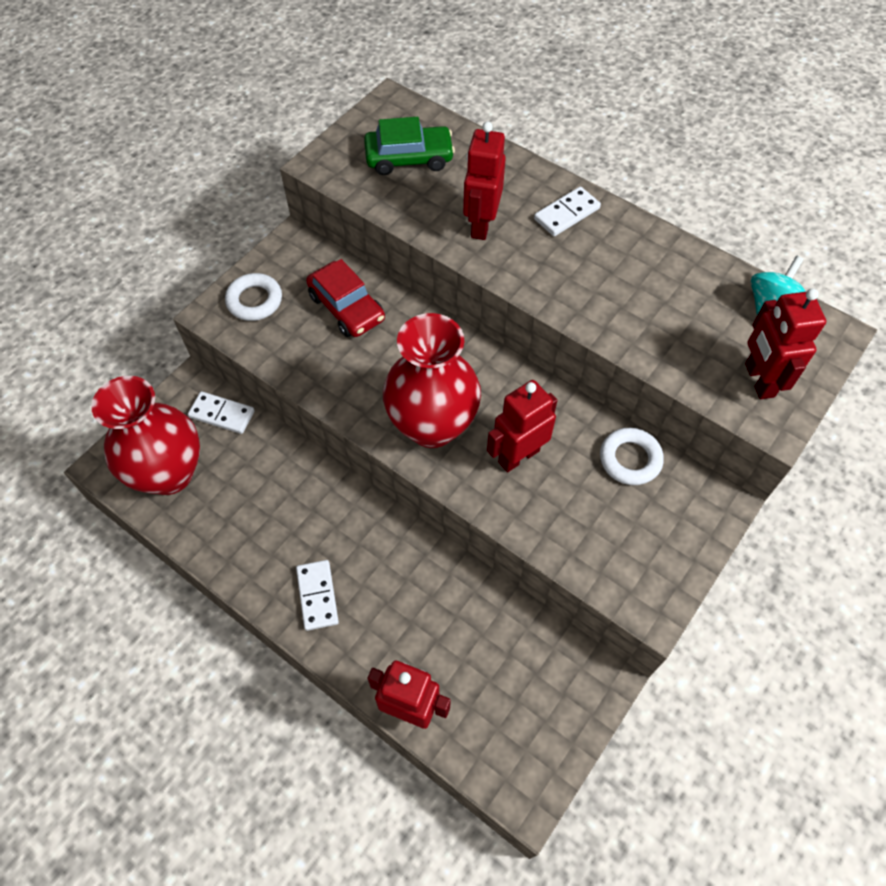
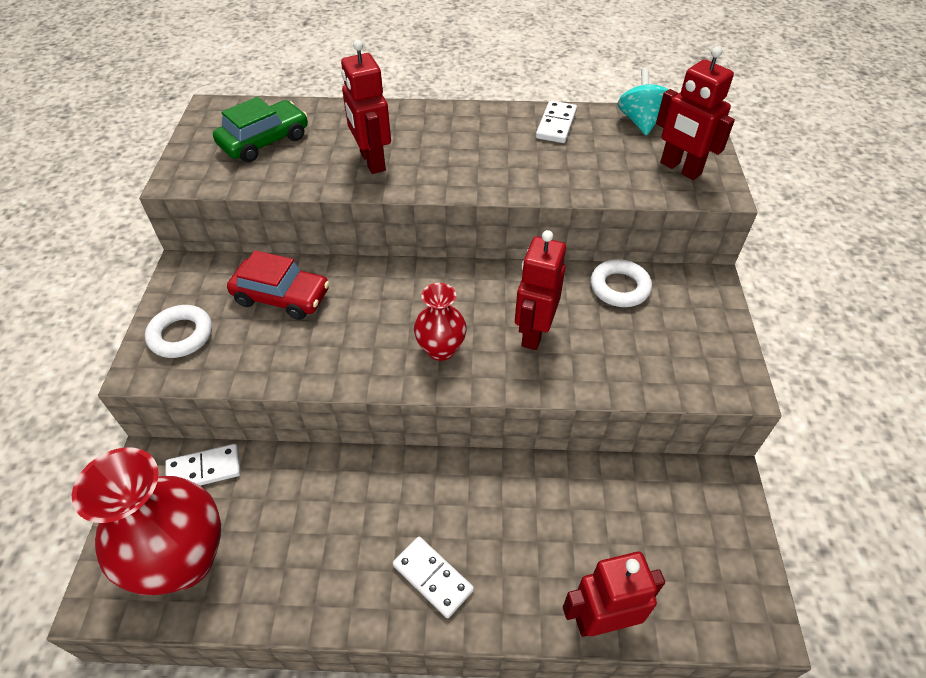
camera: 35 degrees left, 10 degrees down
(432, 425) = (441, 349): red vase -> red vase, size x0.52
(566, 214) = (436, 126): white domino -> white domino (556, 124)

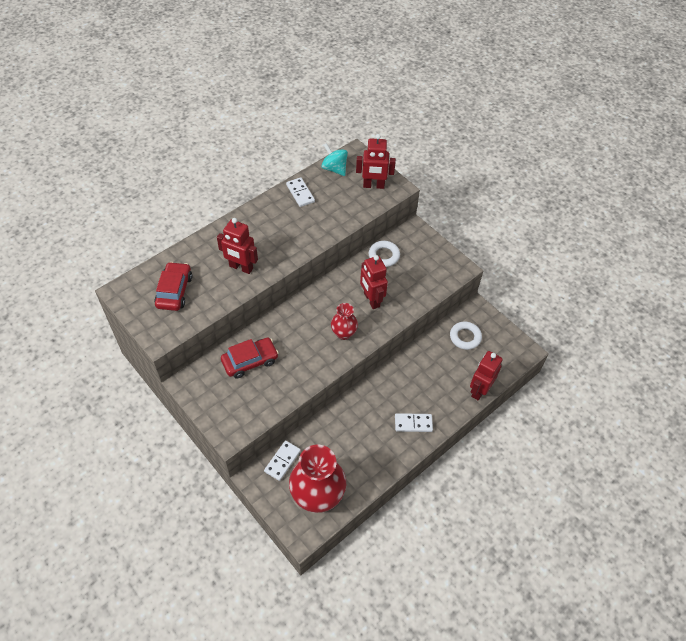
camera: 45 degrees left, 5 degrees up
(181, 335) = (227, 410): white ring -> white ring (465, 337)
(264, 141) = (174, 291): green car -> red car

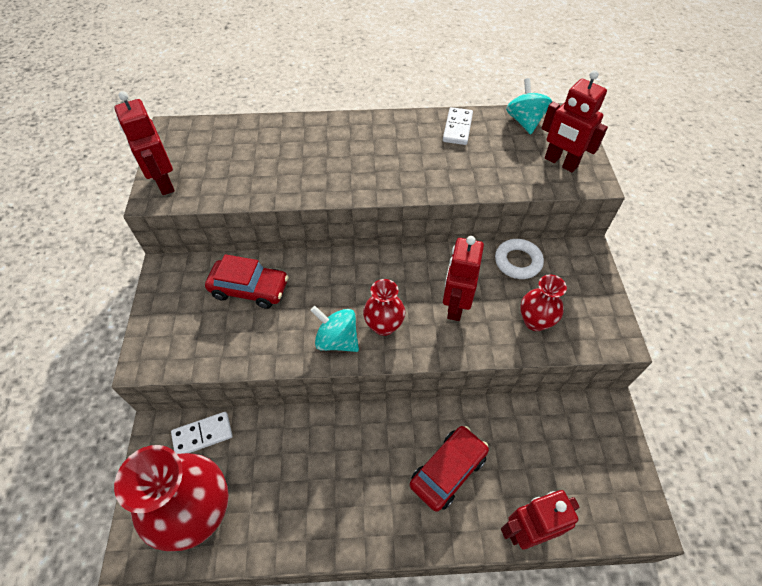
camera: 40 degrees right, 0 degrees up
(174, 291) = (220, 157): red car -> red car (448, 470)
(241, 267) = (312, 171): red robot -> red robot (164, 183)
(326, 356) = (337, 340): none -> turquoise spinning top
(413, 423) = (395, 508): white domino -> none
(417, 283) = (535, 321): none -> red vase
(465, 337) = (563, 438): white ring -> none

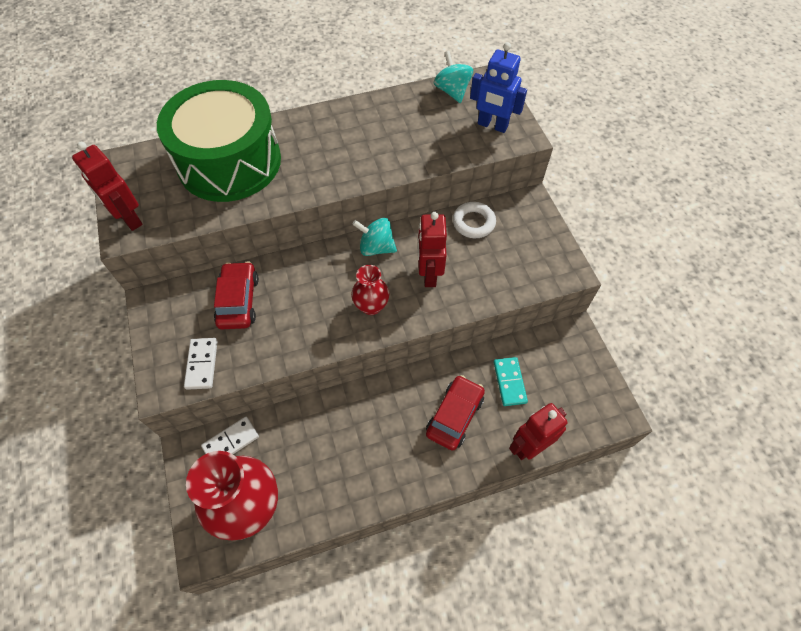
camera: 15 degrees left, 5 degrees up
(249, 289) = (238, 301): red car -> red car turned 90 degrees counterclockwise
(278, 148) = (229, 161): none -> green drum
(337, 340) = (333, 328): turquoise spinning top -> turquoise spinning top (376, 247)
(457, 128) = (393, 109): white domino -> white domino (202, 364)
(520, 448) = (509, 382): none -> turquoise domino
(535, 321) = (500, 272): red vase -> none
(560, 163) = (492, 125): red robot -> blue robot

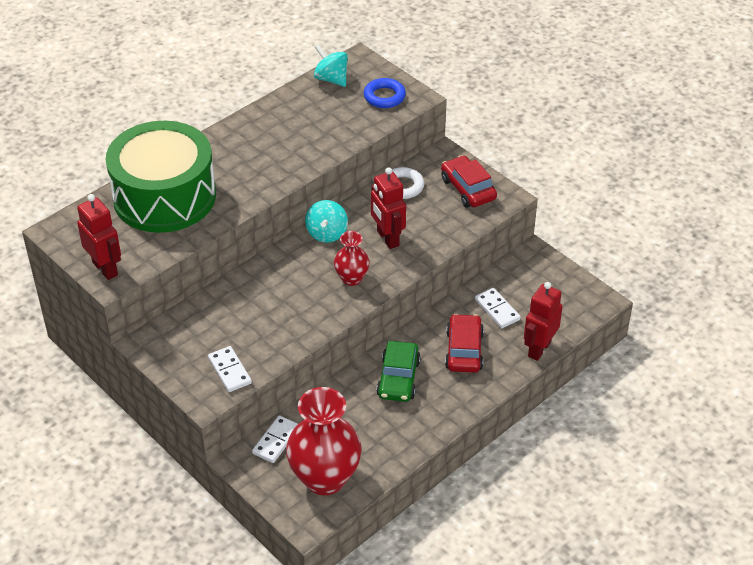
camera: 25 degrees left, 15 degrees down
(129, 219) = (105, 268): red robot -> red robot turned 150 degrees counterclockwise
(238, 301) = (228, 315): red car -> red car (468, 189)
(376, 247) = (327, 233): turquoise spinning top -> turquoise spinning top turned 75 degrees counterclockwise
(377, 421) = (398, 378): none -> green car
(492, 125) = (384, 96): blue robot -> blue ring
(509, 382) = (497, 310): turquoise domino -> white domino

